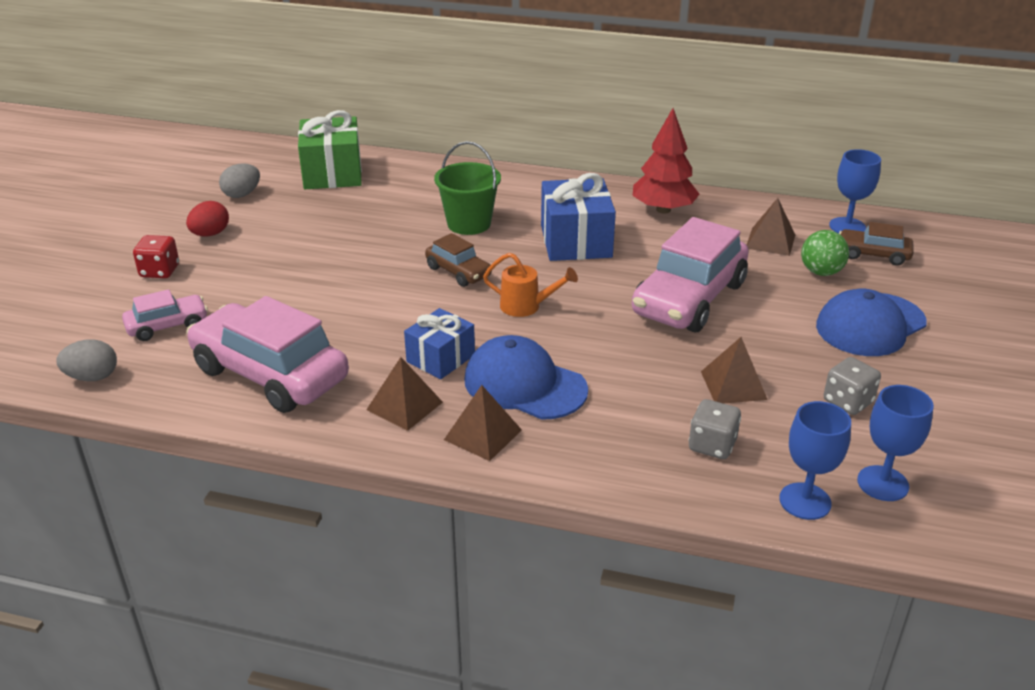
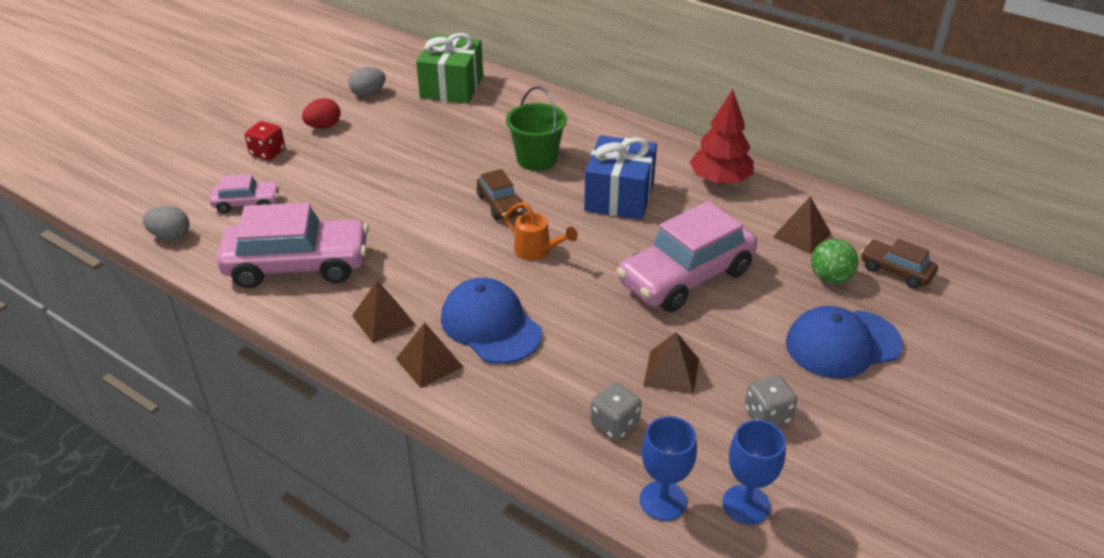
camera: 20 degrees right, 5 degrees up
(270, 374) = (298, 265): pink car -> pink car turned 120 degrees clockwise
(440, 358) = (437, 283): blue gift -> none
(847, 226) = (889, 235): blue goblet -> none

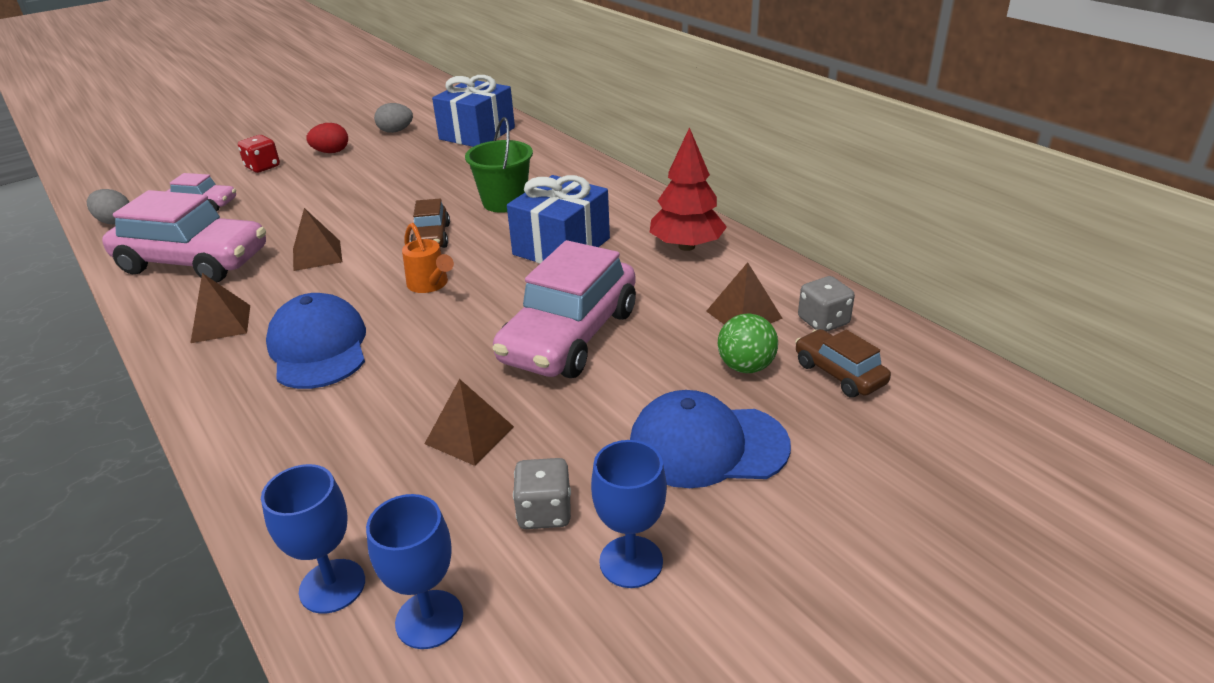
camera: 20 degrees right, 5 degrees down
(429, 362) = (224, 372): brown pyramid -> brown pyramid (317, 255)
(452, 87) = (477, 133): green gift -> blue gift
(614, 425) = (355, 480): grey dice -> grey dice (823, 321)
(686, 277) = (570, 336): pink car -> pink car turned 45 degrees counterclockwise
(847, 435) = (631, 561): none -> blue goblet

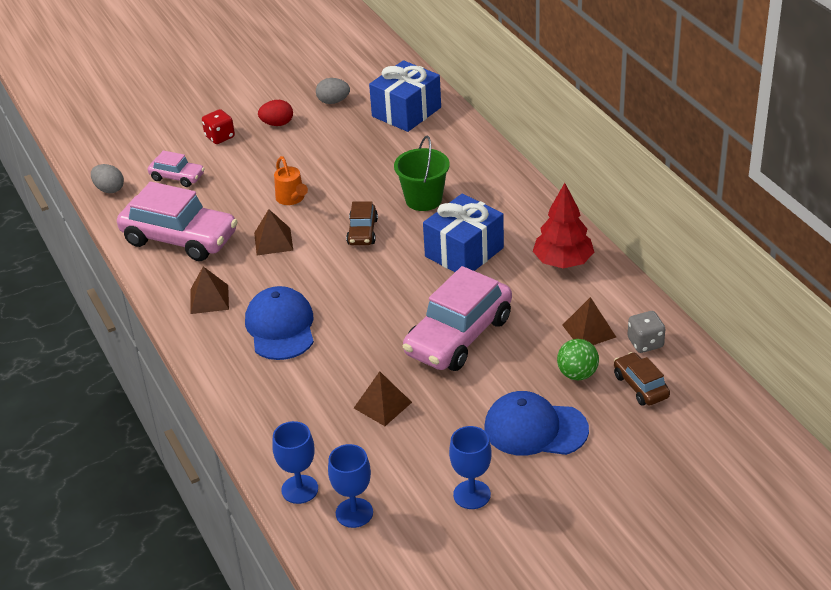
camera: 10 degrees right, 5 degrees up
(430, 285) = (360, 279): orange watering can -> orange watering can (292, 199)
(544, 512) = (425, 460): grey dice -> none

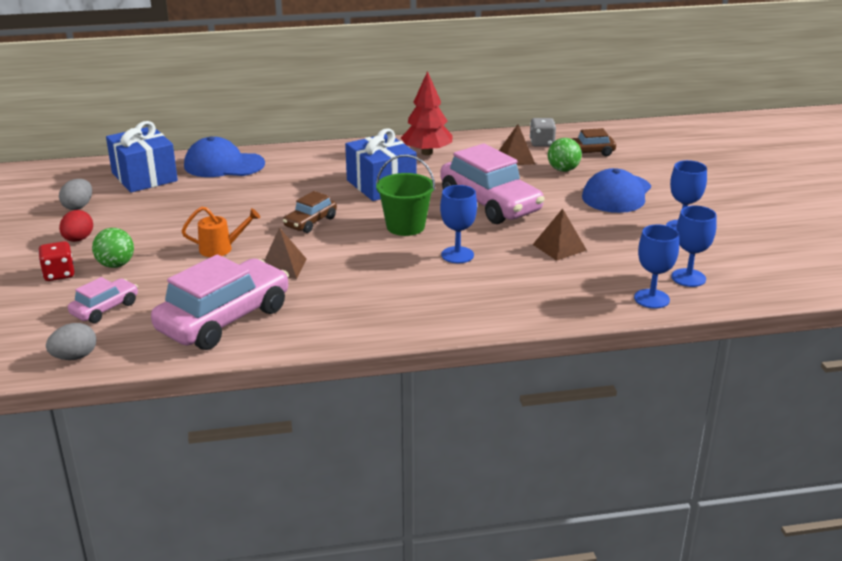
camera: 75 degrees left, 10 degrees down
(209, 299) = (346, 313): brown pyramid -> none
(244, 157) = (116, 265): none -> green ball
(280, 327) = (421, 280): blue cap -> blue cap (224, 165)
(337, 338) = (457, 255): none -> blue goblet
(362, 232) = (310, 222): brown car -> brown car turned 105 degrees clockwise
(423, 199) = (290, 190): green bucket -> green bucket (405, 226)

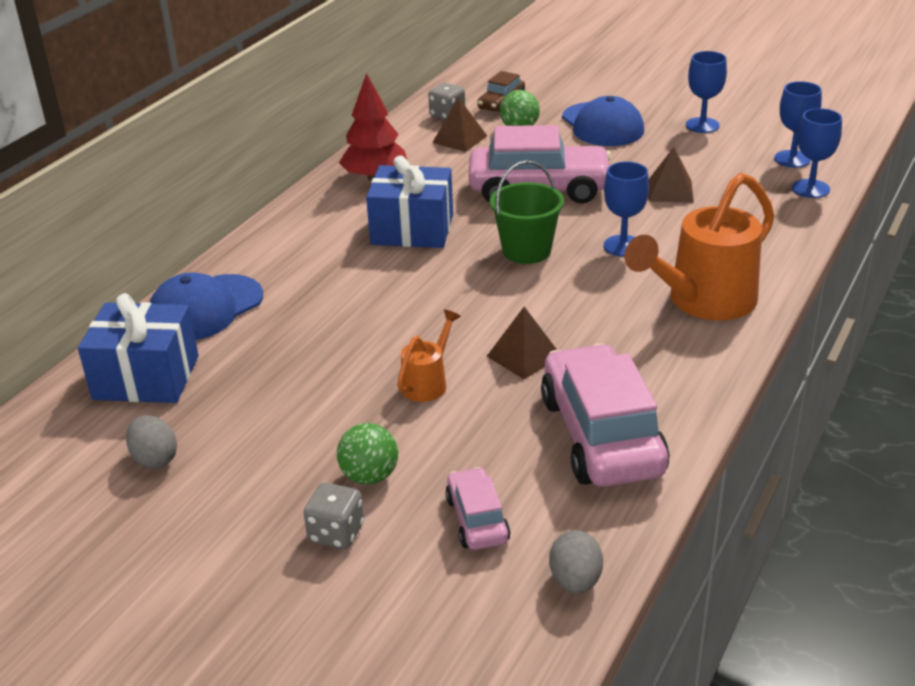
camera: 50 degrees left, 5 degrees up
(59, 274) = (336, 533): red dice -> grey dice
(78, 239) = (256, 487): red egg -> none
(310, 222) = (441, 302): brown car -> none
(423, 305) = (703, 301): none -> orange watering can

